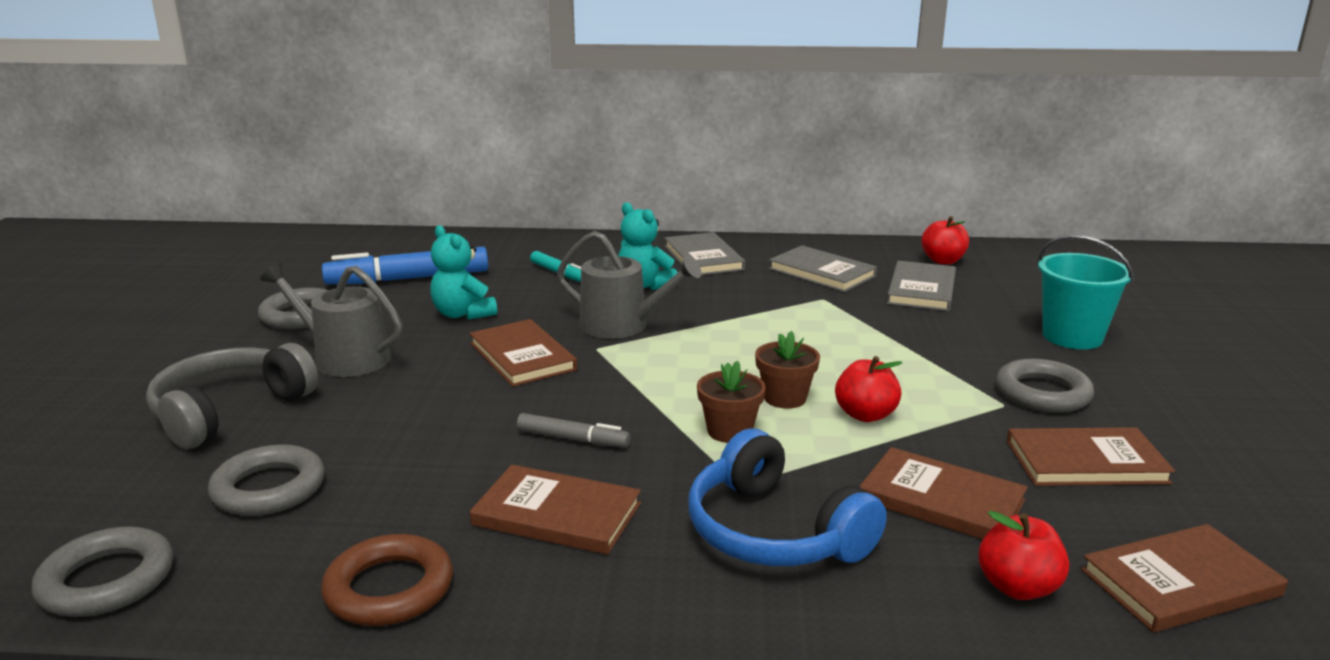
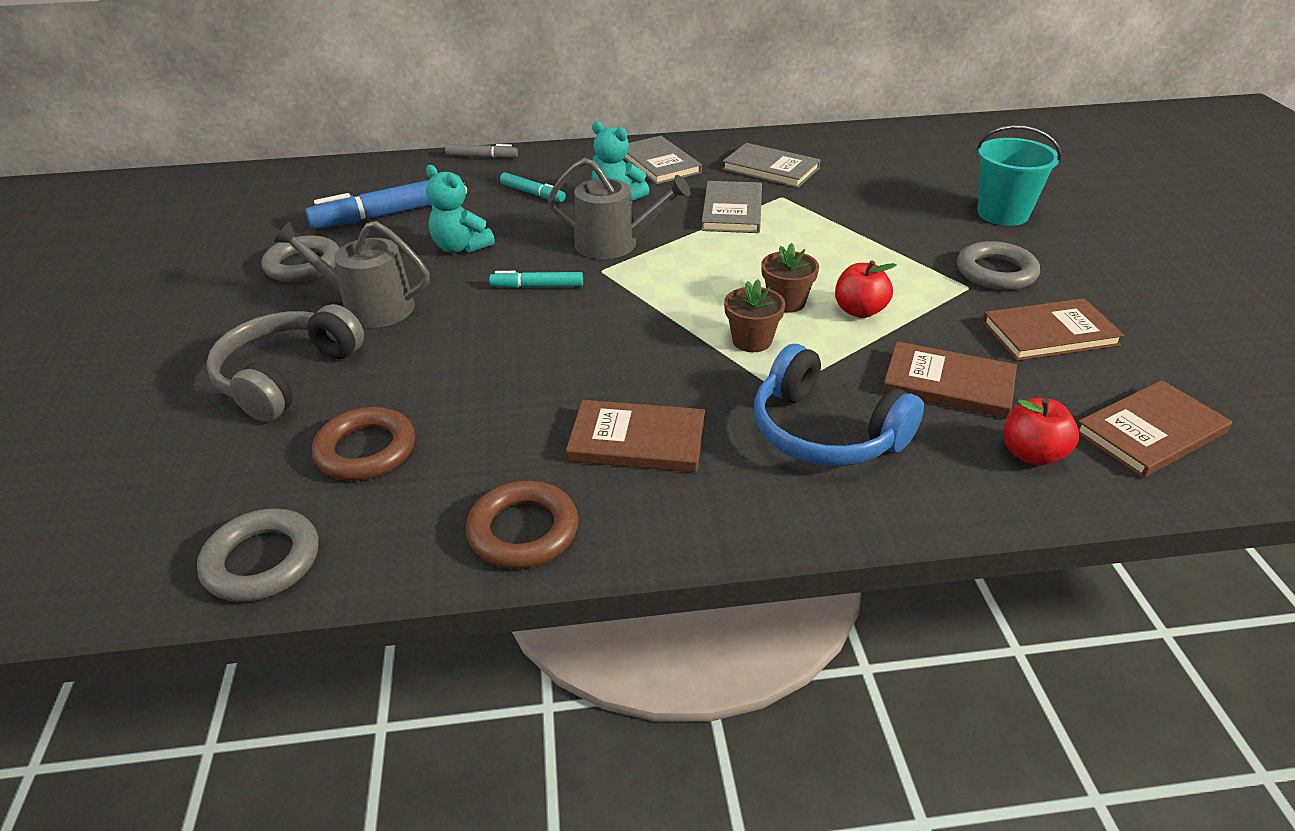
camera: 10 degrees left, 15 degrees up
(269, 488) = (366, 450): grey ring -> brown ring
(522, 356) = (537, 286): brown book -> turquoise marker
(573, 439) = (619, 365): grey marker -> grey marker (482, 157)
(922, 290) = (863, 178): grey book -> grey book (732, 210)
(943, 261) = (871, 146): red apple -> none

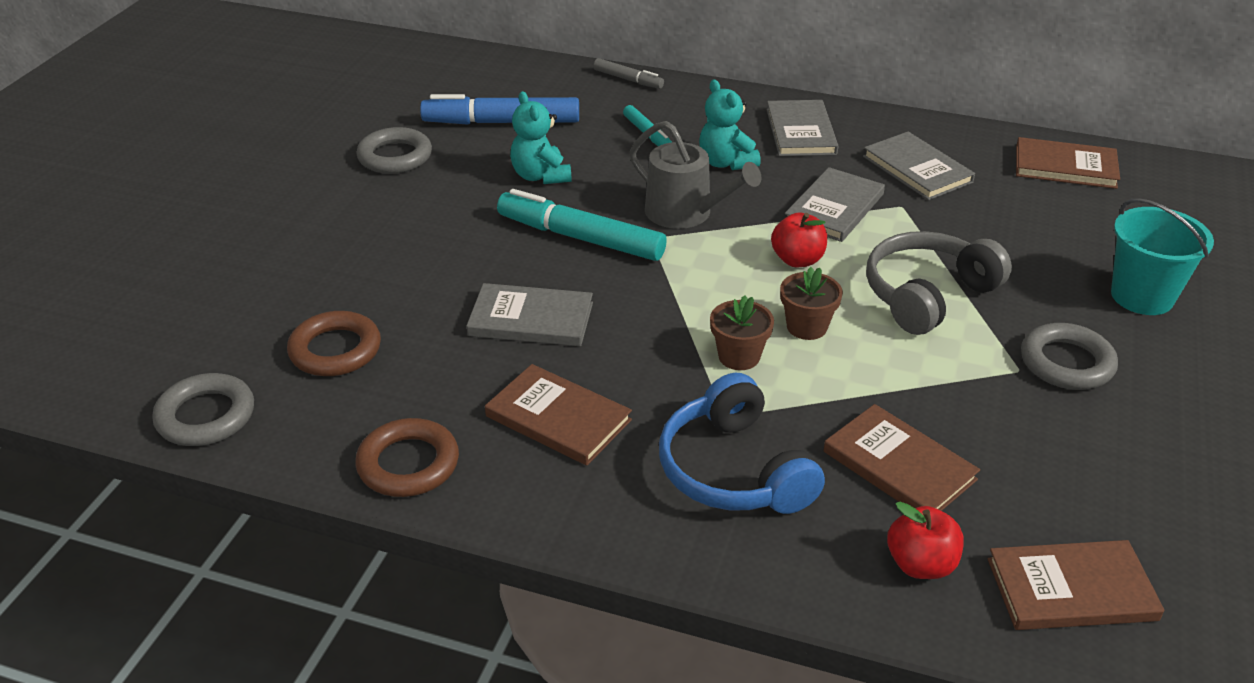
camera: 25 degrees right, 0 degrees up
(287, 376) = (317, 262): grey headphones -> grey headphones (927, 295)
(370, 307) = (423, 216): grey watering can -> none
(537, 286) = (580, 238): turquoise marker -> turquoise marker, size x1.89
(544, 365) = (531, 319): none -> grey book
(859, 311) = (875, 359): red apple -> red apple (797, 260)
(1049, 333) = (1061, 449): brown book -> brown book (1065, 167)

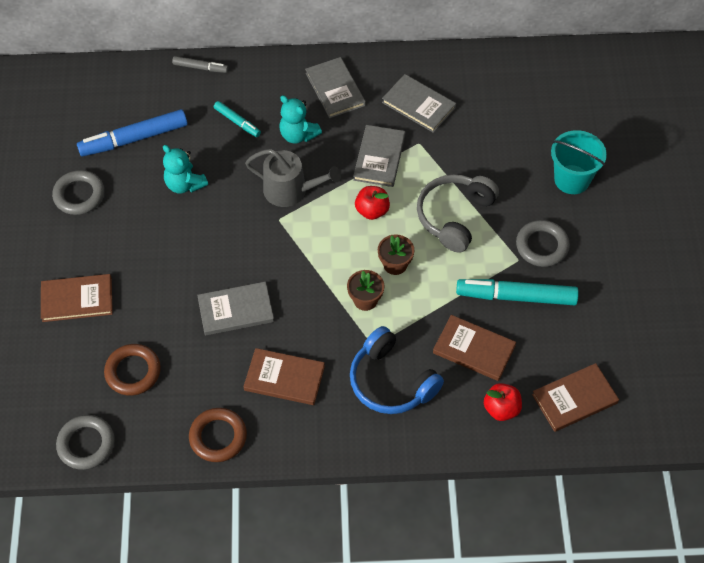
camera: 20 degrees left, 20 degrees up
(580, 238) = (235, 233): turquoise marker -> turquoise marker (516, 296)
(1065, 167) = (507, 75): brown book -> brown book (77, 299)

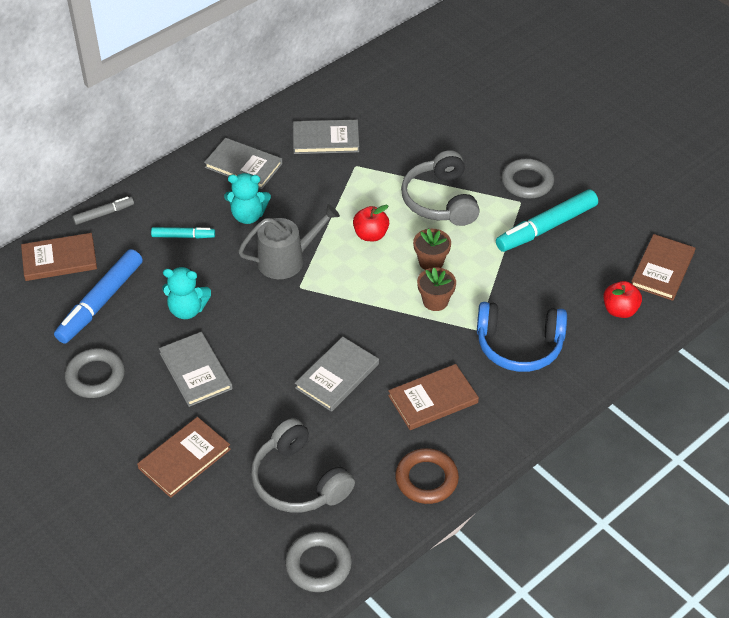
camera: 40 degrees left, 10 degrees down
(133, 372) = (298, 481): brown ring -> grey headphones
(379, 157) = (335, 194): grey book -> grey book (196, 371)
(474, 349) = (555, 283): brown book -> brown book (59, 259)
(572, 179) = (499, 125): turquoise bucket -> none

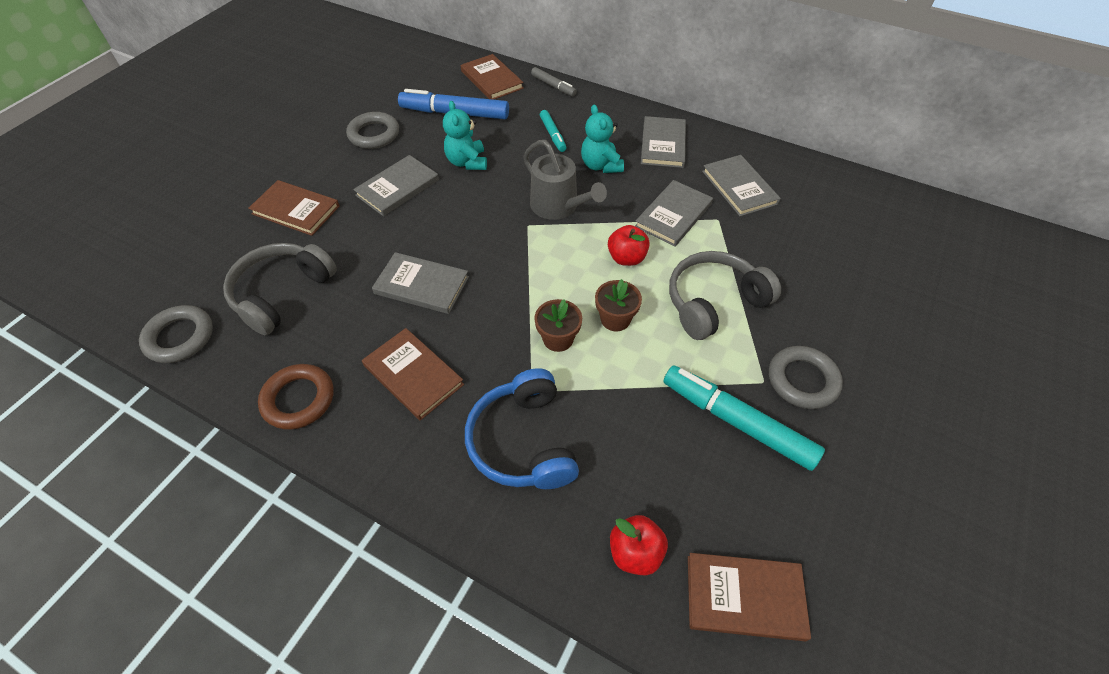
camera: 70 degrees right, 5 degrees up
(337, 190) = (673, 215): none -> grey book

